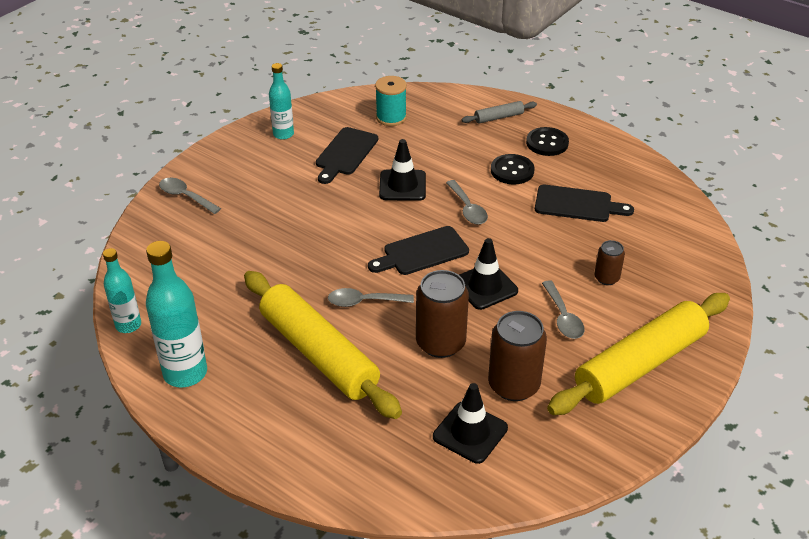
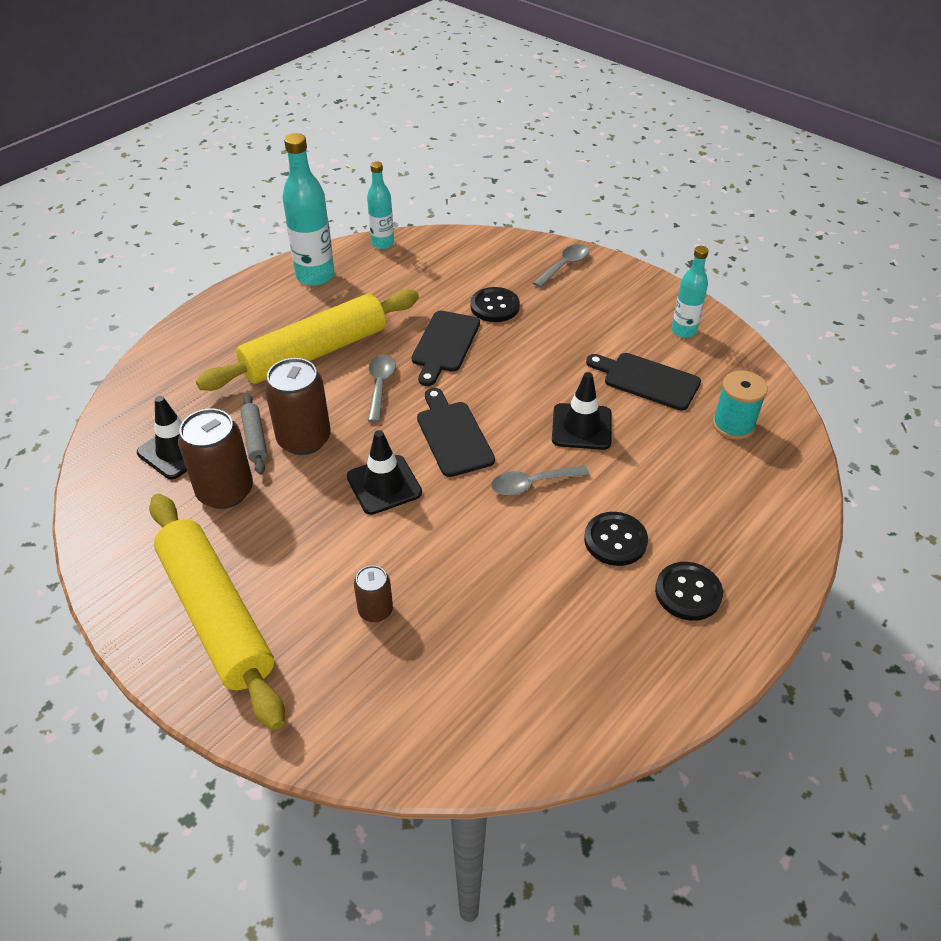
camera: 95 degrees right, 5 degrees up
(247, 237) = (494, 306): none -> black button
(499, 117) = (751, 542): grey rolling pin -> grey rolling pin (255, 438)
(563, 317) = (315, 551): grey spoon -> none
(577, 204) = (534, 605): black cutting board -> black cutting board (444, 345)

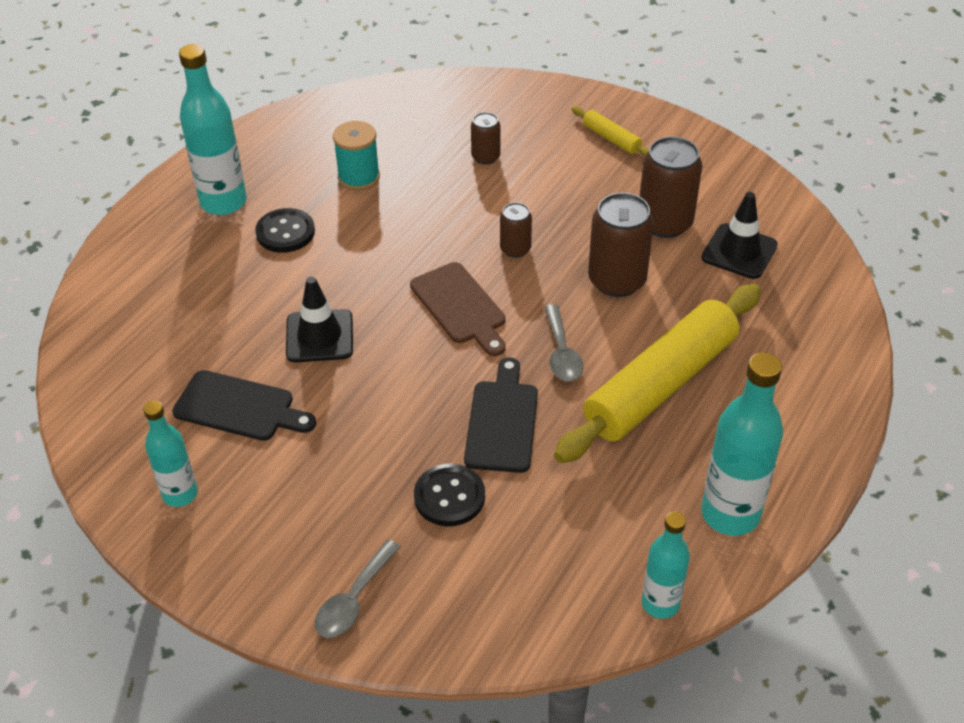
camera: 170 degrees right, 0 degrees up
(217, 614) = (611, 139): yellow rolling pin -> yellow rolling pin, size x0.43
(255, 438) = (668, 274): grey rolling pin -> none
(384, 485) = (515, 249): black traffic cone -> brown can
(453, 435) = (460, 307): black cutting board -> brown cutting board
(532, 484) = (368, 270): grey spoon -> none
(688, 592) = (223, 202): black button -> turquoise bottle
(733, 425) = (145, 363): turquoise spool -> turquoise spool (359, 177)

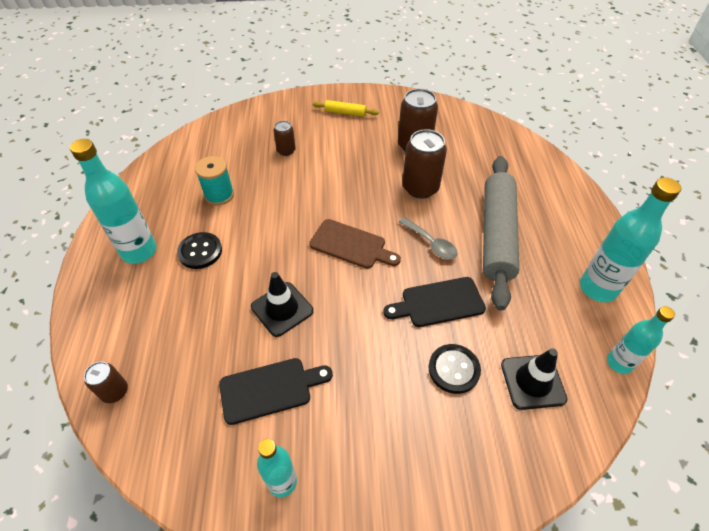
camera: 35 degrees left, 5 degrees up
(354, 599) = (463, 480): grey spoon -> none
(502, 421) = (438, 302): black cutting board -> black cutting board turned 75 degrees counterclockwise
(515, 249) = (350, 196): brown can -> brown can (115, 391)
(661, 385) = (497, 235): yellow rolling pin -> grey rolling pin
(739, 251) = (463, 144): black traffic cone -> black traffic cone (532, 382)

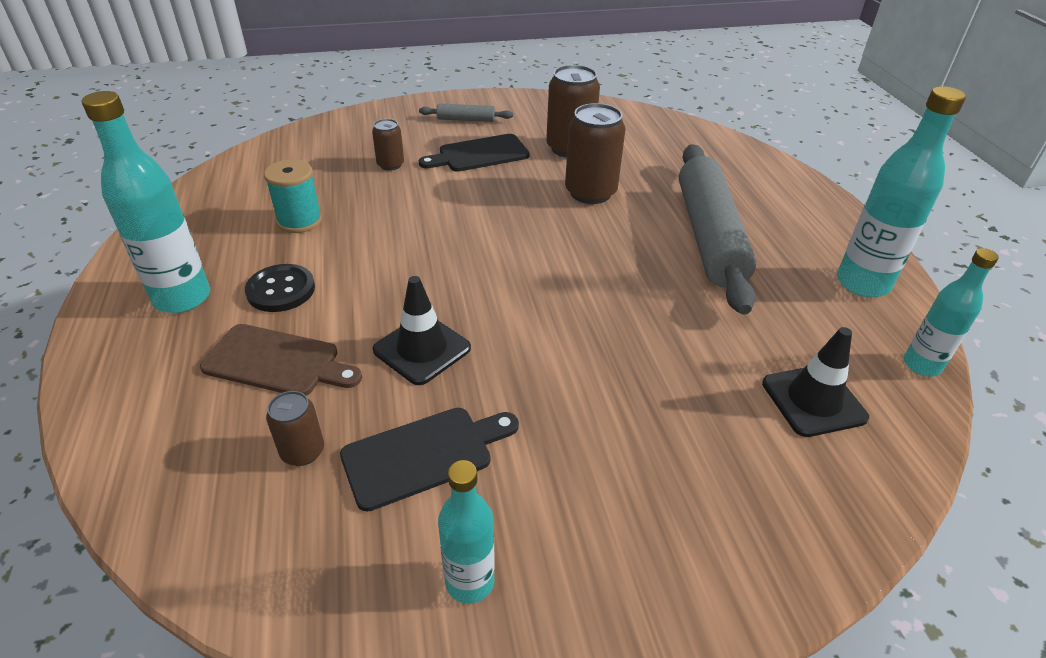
camera: 10 degrees left, 10 degrees down
(115, 391) = (162, 488): brown can -> brown can (302, 451)
(345, 113) = (466, 120): yellow rolling pin -> grey rolling pin
(351, 245) = (509, 264): brown cutting board -> brown cutting board (277, 362)
(431, 243) = (622, 252): grey spoon -> none
(438, 302) = (652, 319): black cutting board -> black cutting board (479, 154)
(454, 369) = (697, 398): black button -> none

